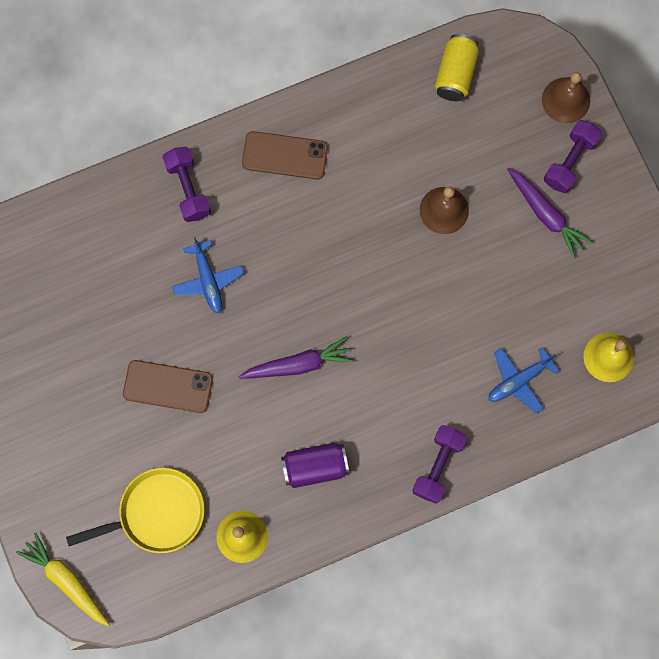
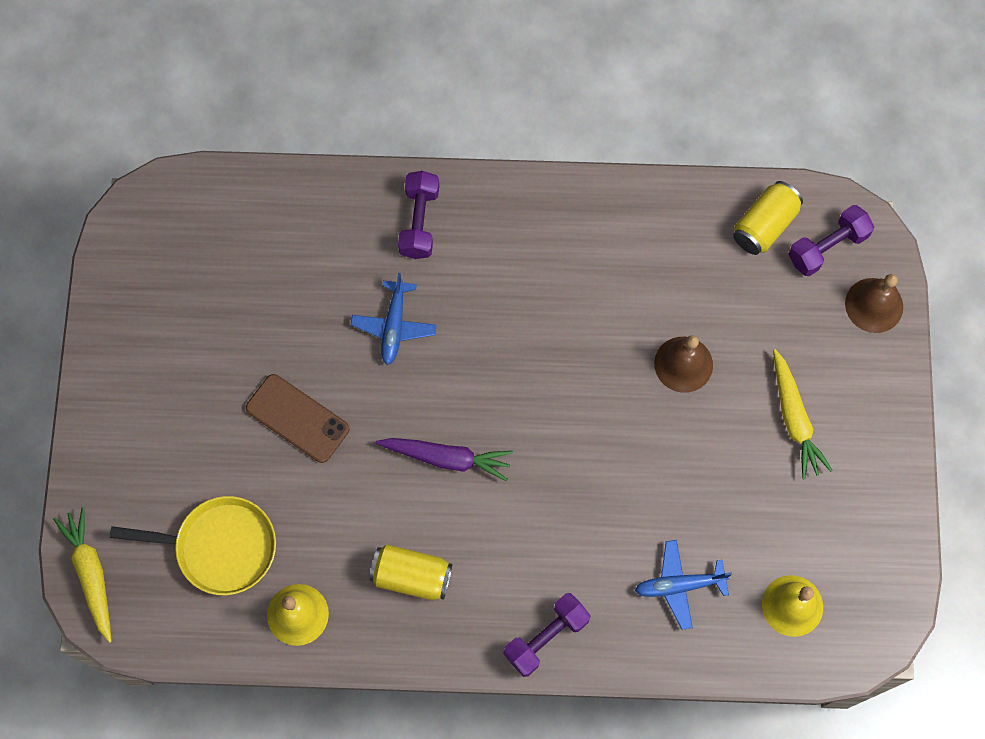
camera: 25 degrees right, 5 degrees down
(285, 155) = (538, 232): brown phone -> none
(315, 467) = (412, 576): purple can -> yellow can
(546, 215) = (794, 419): purple carrot -> yellow carrot
(570, 161) = (848, 373): purple dumbbell -> purple dumbbell (827, 247)

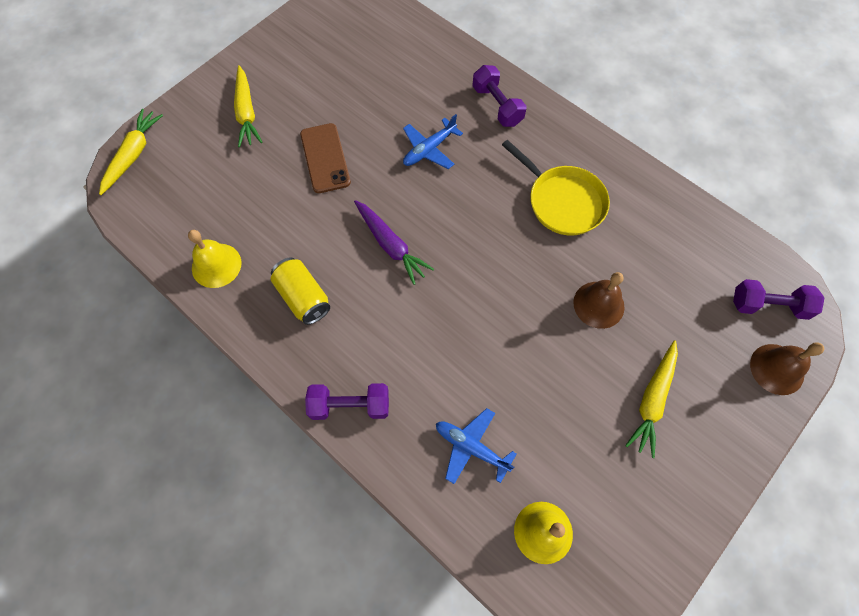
camera: 40 degrees right, 5 degrees down
(164, 432) = (246, 113): none -> yellow carrot
(220, 547) = (213, 194): yellow pan -> yellow pan (562, 201)
(419, 222) = (497, 105): purple dumbbell -> purple dumbbell turned 75 degrees counterclockwise
(764, 225) = (730, 260): yellow can -> none

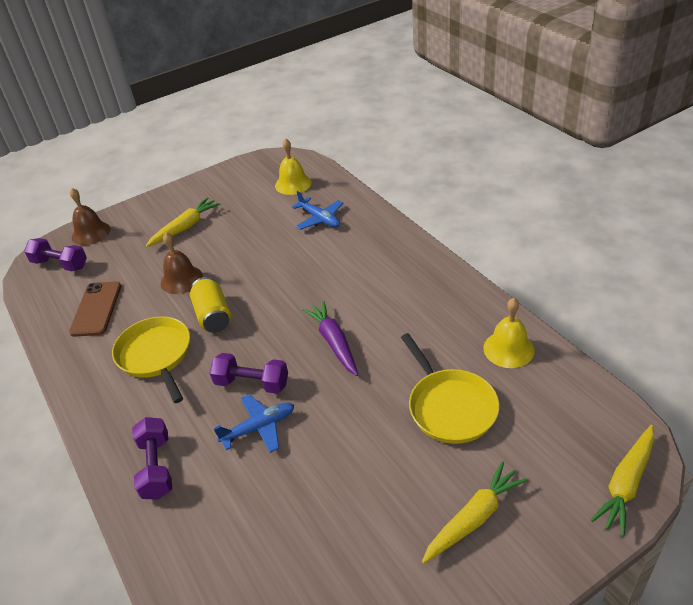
camera: 160 degrees left, 25 degrees down
(246, 113) = (474, 518): yellow carrot -> yellow carrot turned 45 degrees clockwise
(269, 195) = (450, 407): none -> yellow pan
(303, 297) = (425, 314): yellow can -> yellow can (213, 316)
(325, 158) = (380, 438): brown phone -> brown phone (96, 309)
(350, 405) = (399, 246): purple dumbbell -> purple dumbbell (252, 383)

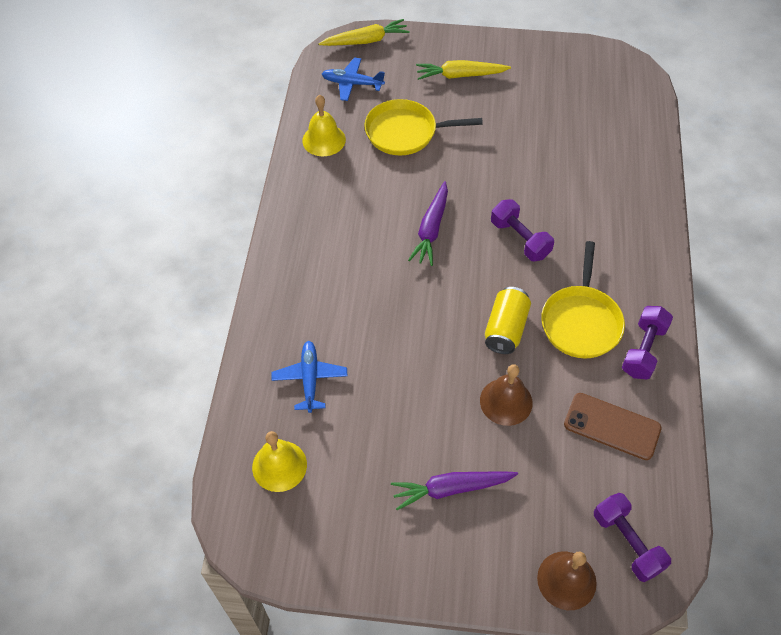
camera: 145 degrees left, 15 degrees up
(96, 309) = (612, 426): brown phone -> brown phone turned 75 degrees clockwise
(156, 467) = (629, 222): purple dumbbell -> purple dumbbell (643, 350)
(185, 227) = (451, 489): yellow carrot -> purple carrot
(259, 427) = (539, 202): blue plane -> blue plane (352, 83)
(450, 407) = (405, 132): yellow pan -> yellow pan turned 105 degrees counterclockwise

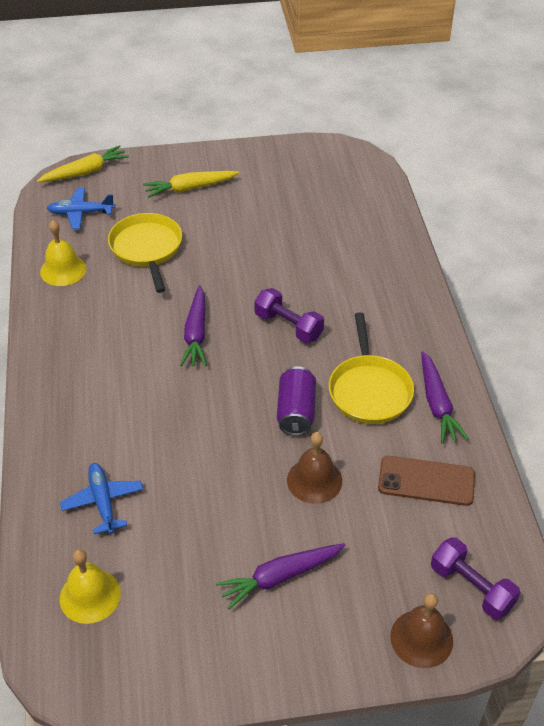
camera: 15 degrees left, 10 degrees down
(405, 132) = (147, 249): yellow pan -> yellow pan turned 90 degrees clockwise
(505, 329) = (296, 412): yellow can -> purple can
(643, 350) = (437, 404): purple dumbbell -> purple carrot

